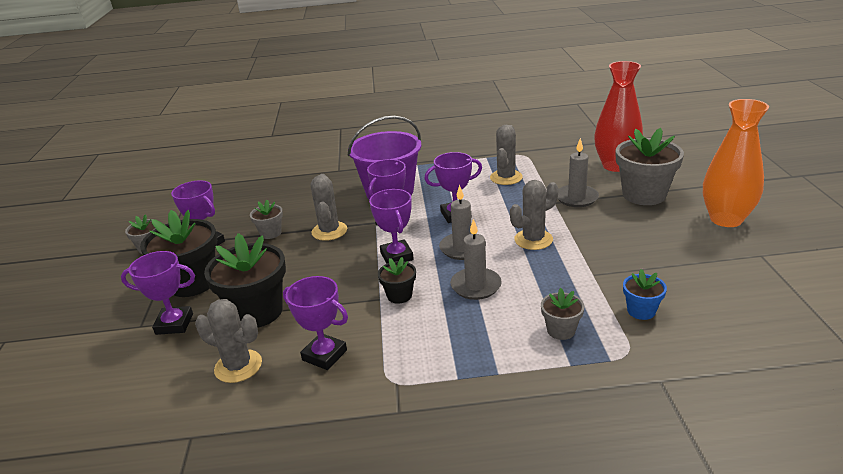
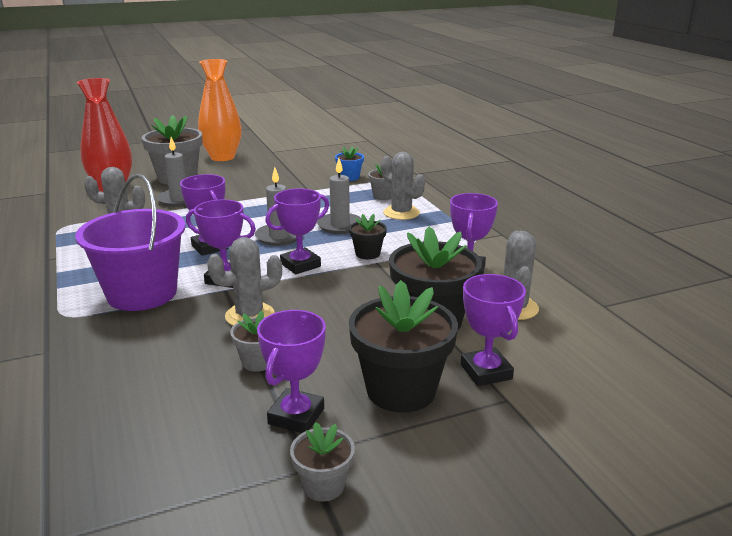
camera: 110 degrees left, 5 degrees down
(533, 240) = (259, 211): grey cactus -> grey cactus (401, 213)

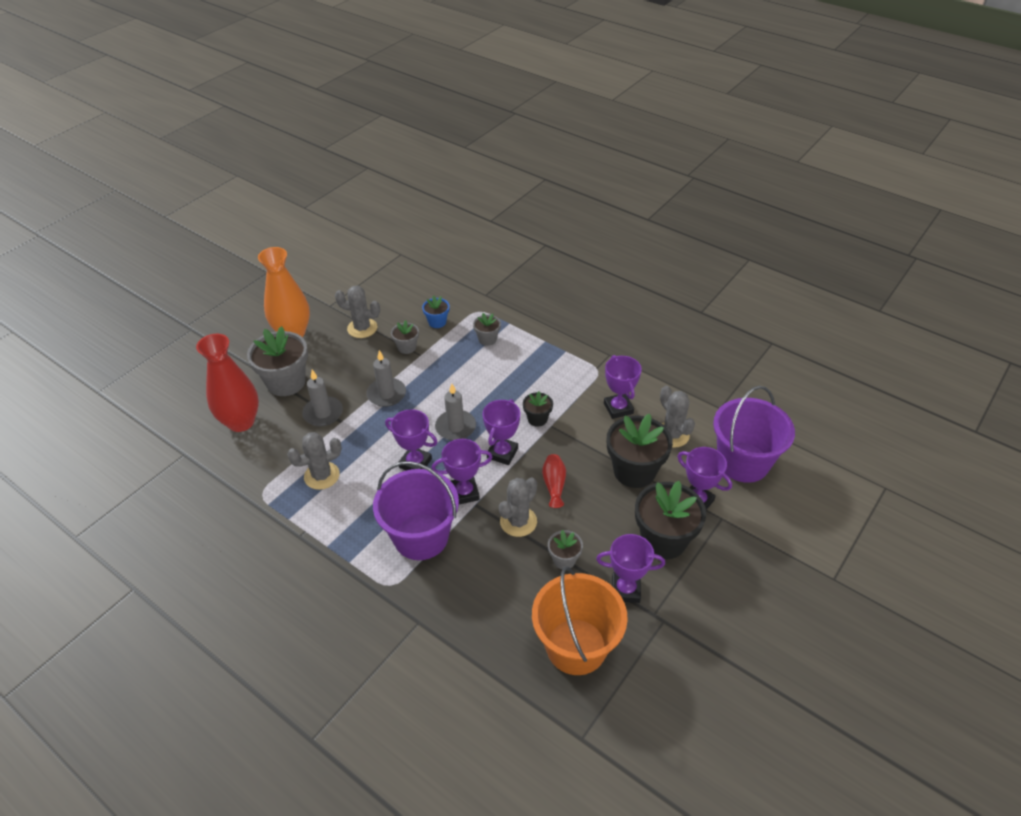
camera: 30 degrees left, 20 degrees up
(168, 443) = (576, 646): none -> orange bucket
(296, 416) = (625, 589): purple trophy -> purple trophy turned 75 degrees counterclockwise
(323, 485) = (680, 627): grey flower pot -> grey flower pot (407, 347)
(324, 302) = (554, 485): none -> red vase
(340, 226) = (488, 393): grey candle -> grey candle (386, 394)
(401, 213) = (519, 357): grey cactus -> grey cactus (362, 328)
(592, 359) = (743, 462): none -> purple bucket

